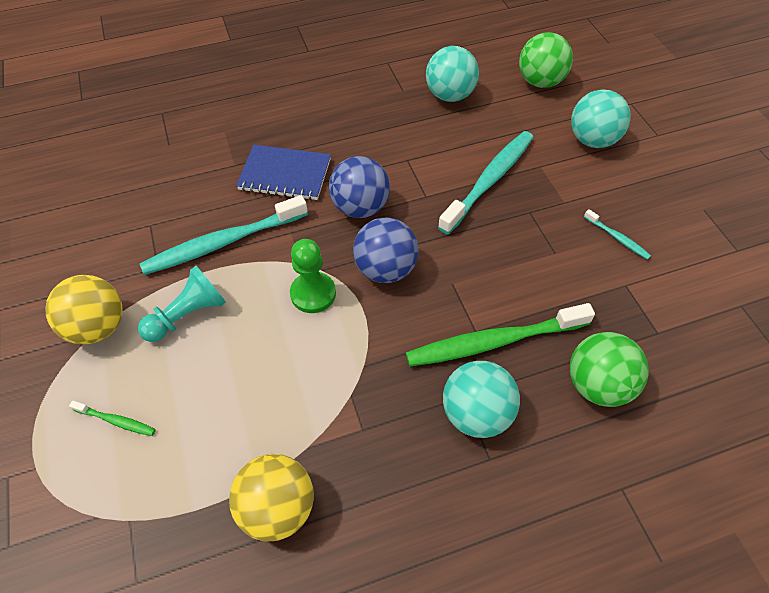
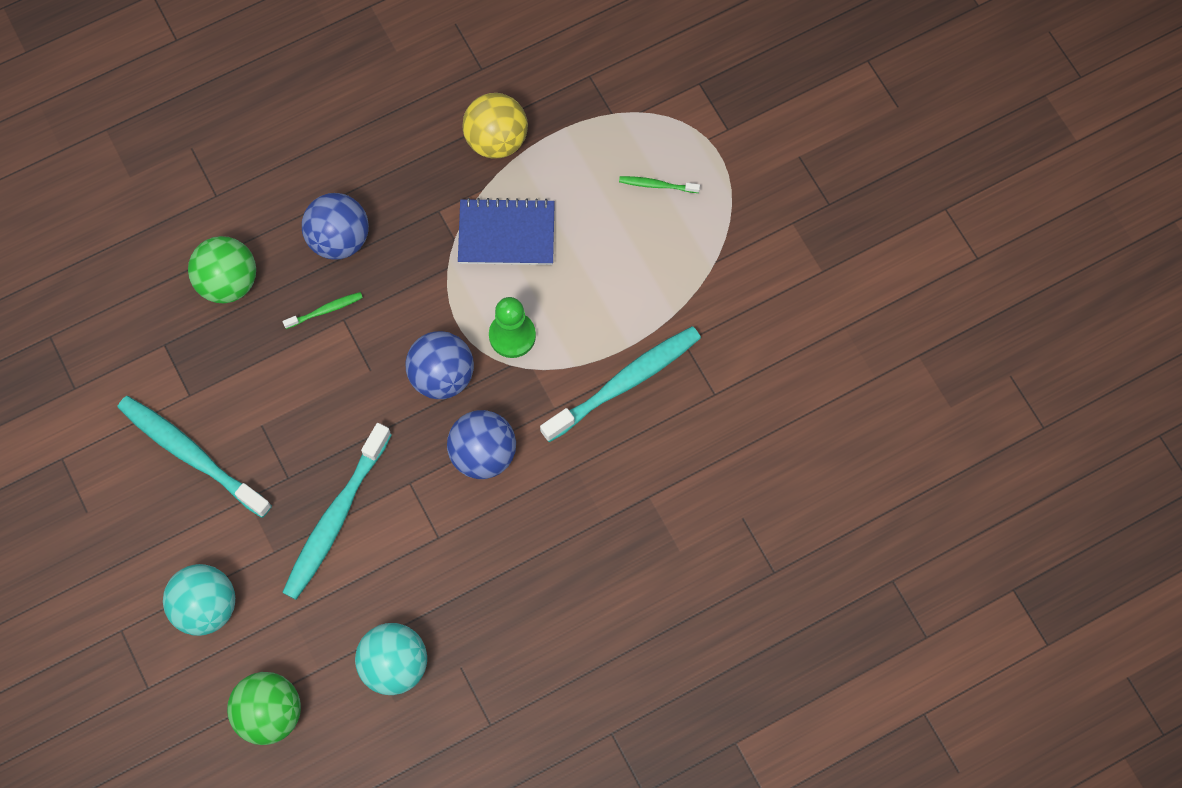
camera: 170 degrees right, 15 degrees up
(98, 327) = (714, 268): yellow ball -> none
(188, 315) = (631, 293): turquoise pawn -> none
(285, 175) = (582, 489): blue notebook -> blue notebook (506, 233)
(476, 413) = (339, 239): turquoise ball -> blue ball
(494, 342) = (325, 310): green toothbrush -> green toothbrush, size x0.45
(617, 238) = (191, 454): turquoise toothbrush -> turquoise toothbrush, size x2.25

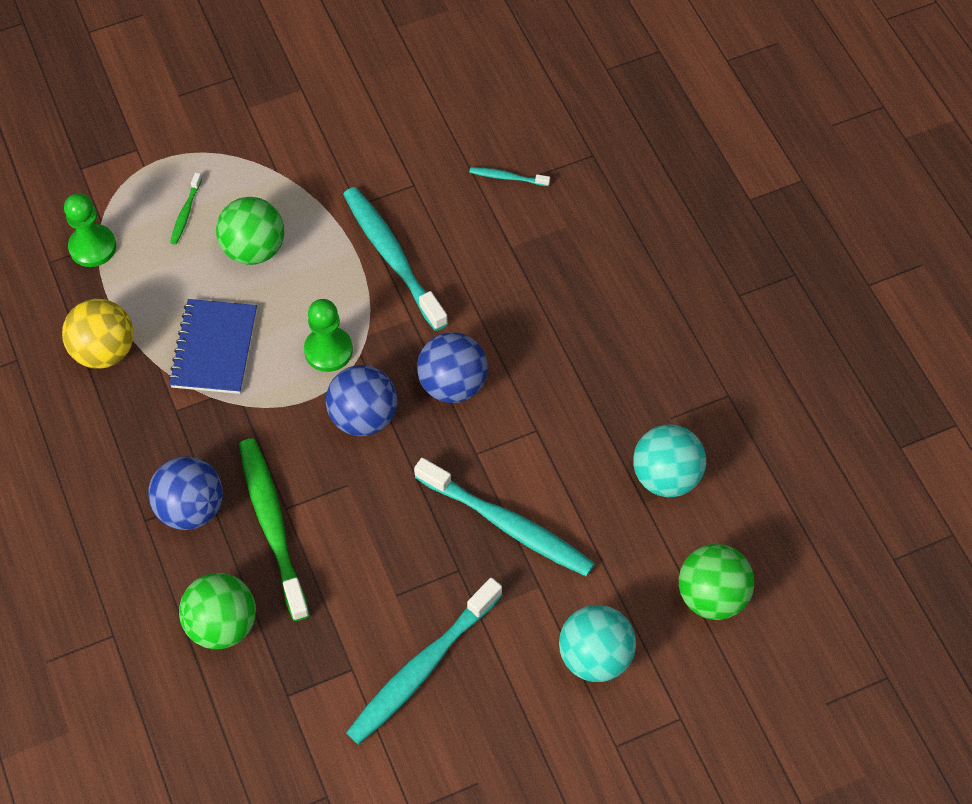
camera: 85 degrees left, 10 degrees down
(325, 310) = (272, 525): green toothbrush -> green toothbrush, size x2.25
(609, 110) = (92, 247): none -> green pawn
(621, 253) = (254, 249): none -> green ball
(734, 486) = (507, 177): none -> turquoise toothbrush

